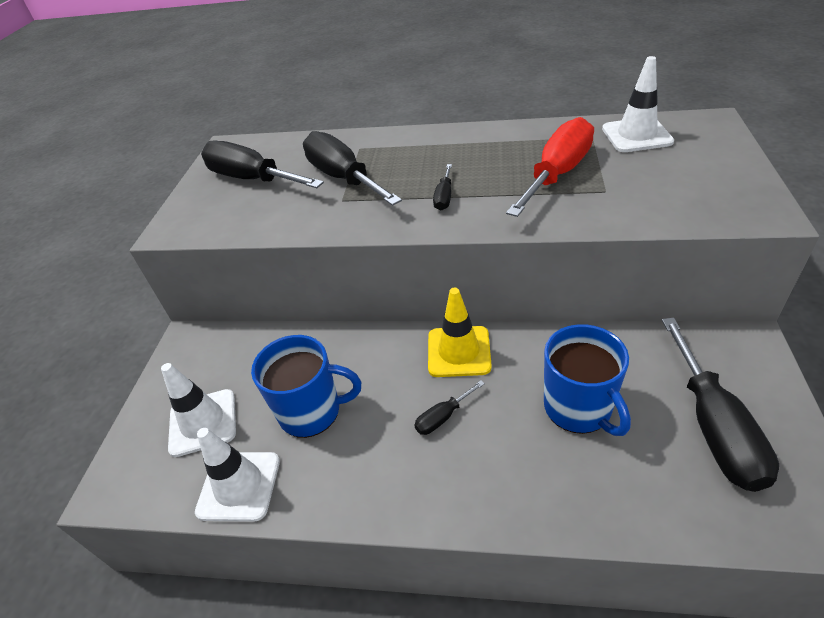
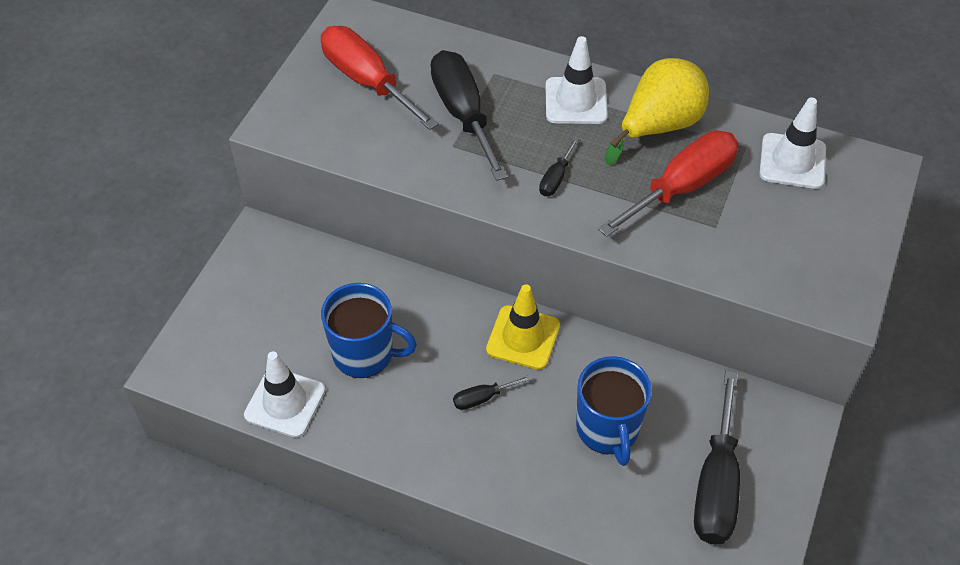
camera: 10 degrees right, 10 degrees up
(203, 422) = (262, 332): white traffic cone -> white traffic cone (576, 101)
(252, 179) = (367, 81): black screwdriver -> red screwdriver
(513, 143) = (659, 126): none -> yellow pear

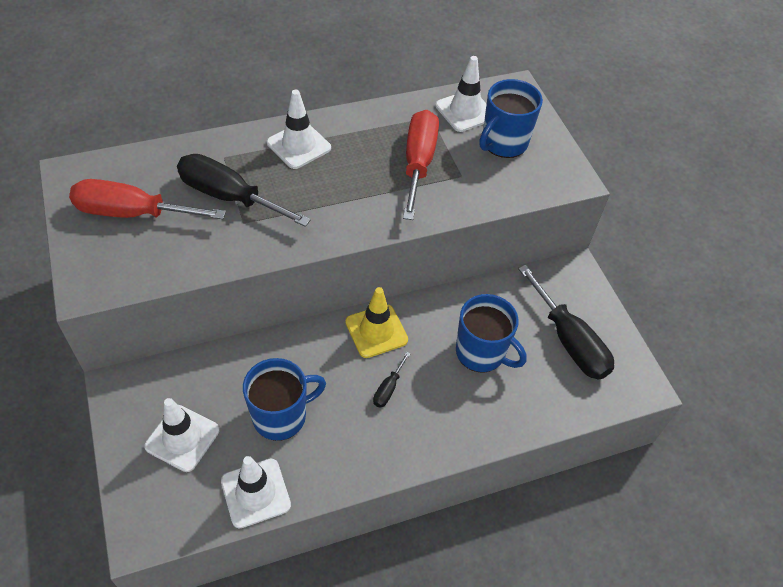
camera: 45 degrees left, 0 degrees up
(270, 314) = (182, 438): none -> white traffic cone
(555, 178) = (335, 204): black screwdriver -> none
(659, 126) = (367, 133): yellow pear -> none
(801, 219) = (503, 143): none -> blue mug

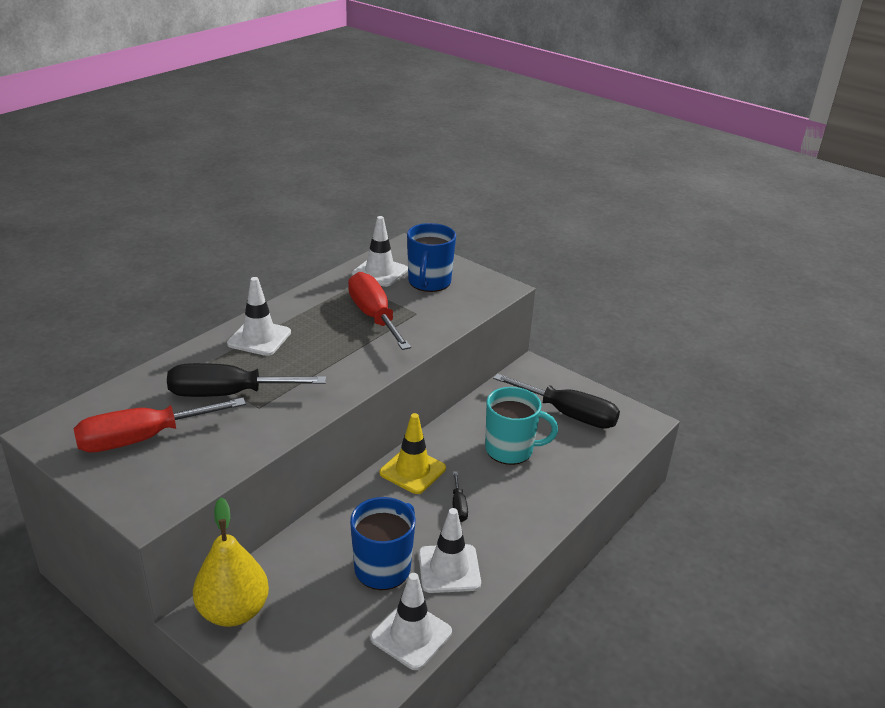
camera: 30 degrees left, 20 degrees down
(142, 393) = (233, 611): none -> yellow pear
(182, 438) = (305, 628): white traffic cone -> white traffic cone (449, 569)
(481, 353) = (510, 450): blue mug -> turquoise mug

